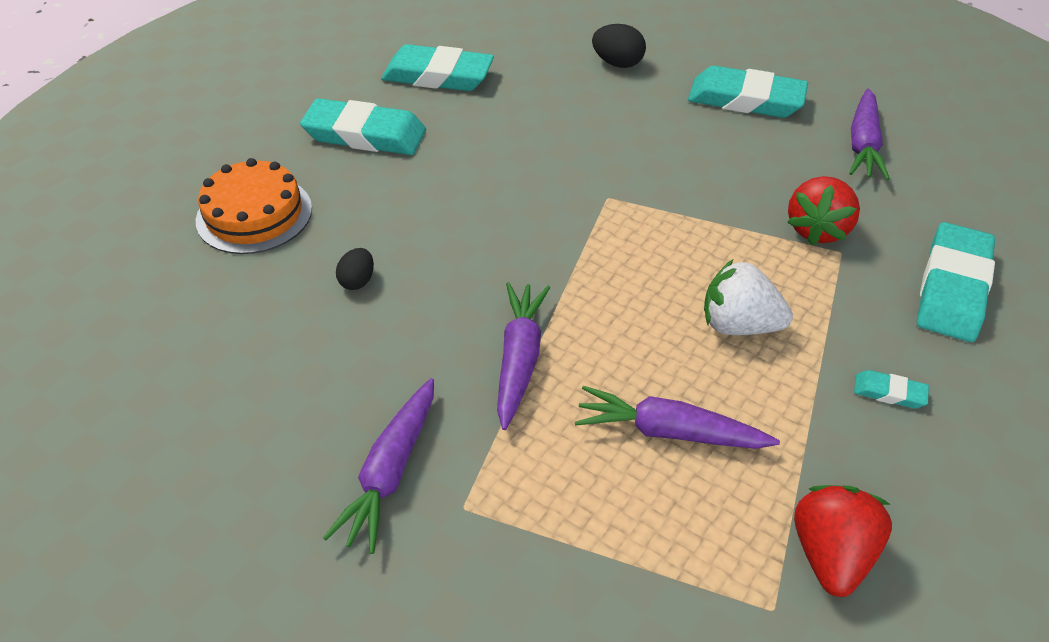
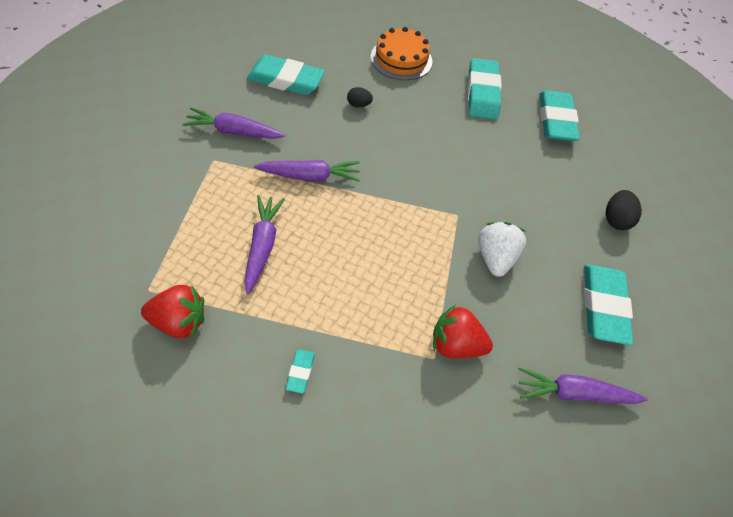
camera: 75 degrees right, 10 degrees up
(738, 325) = (350, 286): white strawberry -> white strawberry (495, 257)
(952, 288) = (409, 436): turquoise eraser -> turquoise eraser (286, 80)

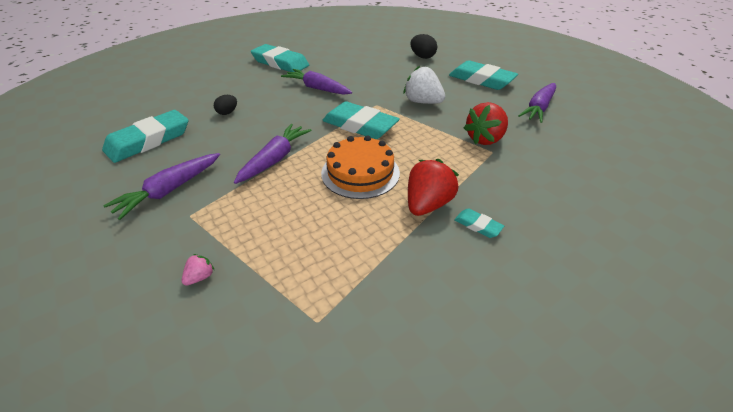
camera: 55 degrees left, 15 degrees down
(159, 202) = (200, 277): none -> pink strawberry
(179, 321) = (377, 302): red strawberry -> red strawberry (427, 204)
(262, 246) = (327, 210): purple carrot -> purple carrot (317, 88)
(401, 59) = (207, 81): orange cake -> orange cake (360, 172)
(556, 120) = (331, 49): turquoise eraser -> turquoise eraser (360, 125)

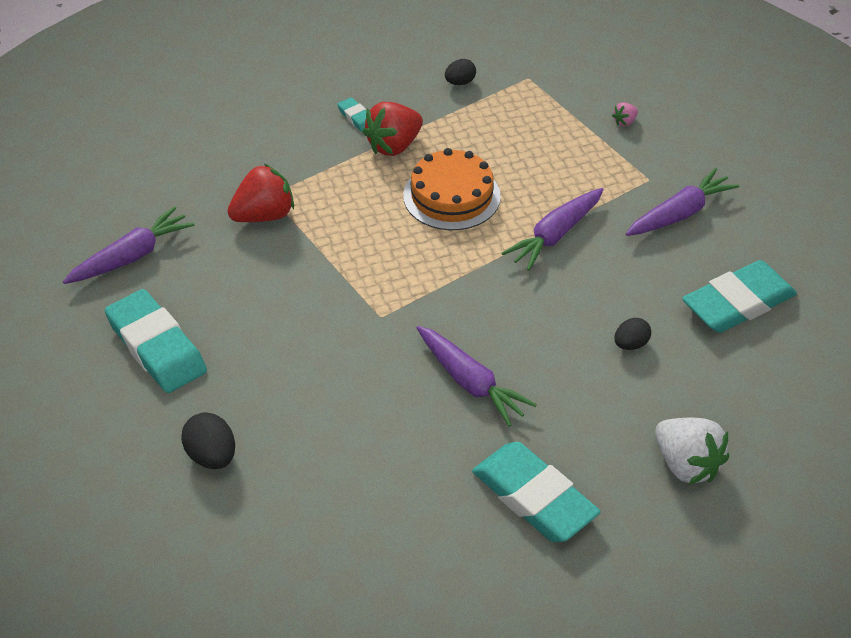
camera: 165 degrees left, 5 degrees up
(360, 125) = (424, 274): turquoise eraser -> none
(397, 294) = (460, 82): none -> black egg
(422, 102) = (302, 307): white strawberry -> white strawberry (686, 465)

